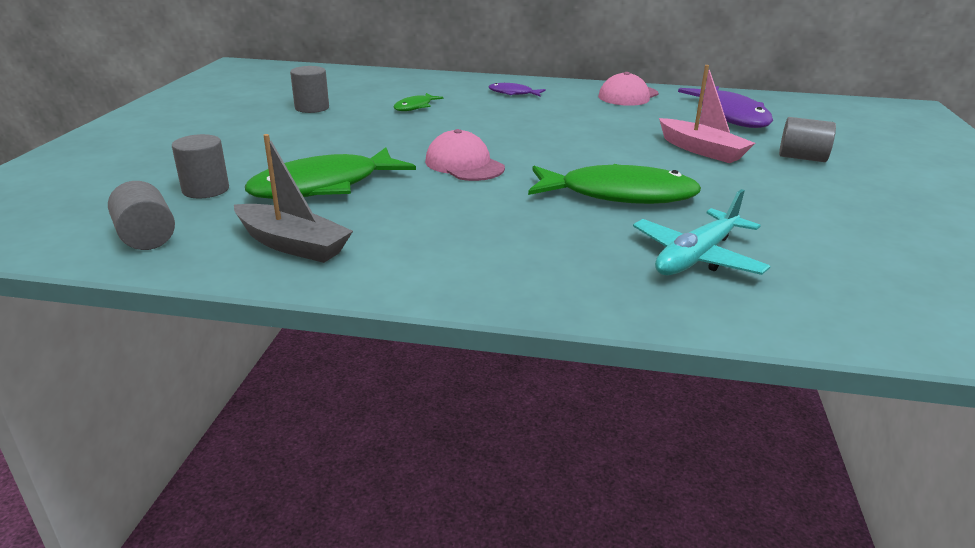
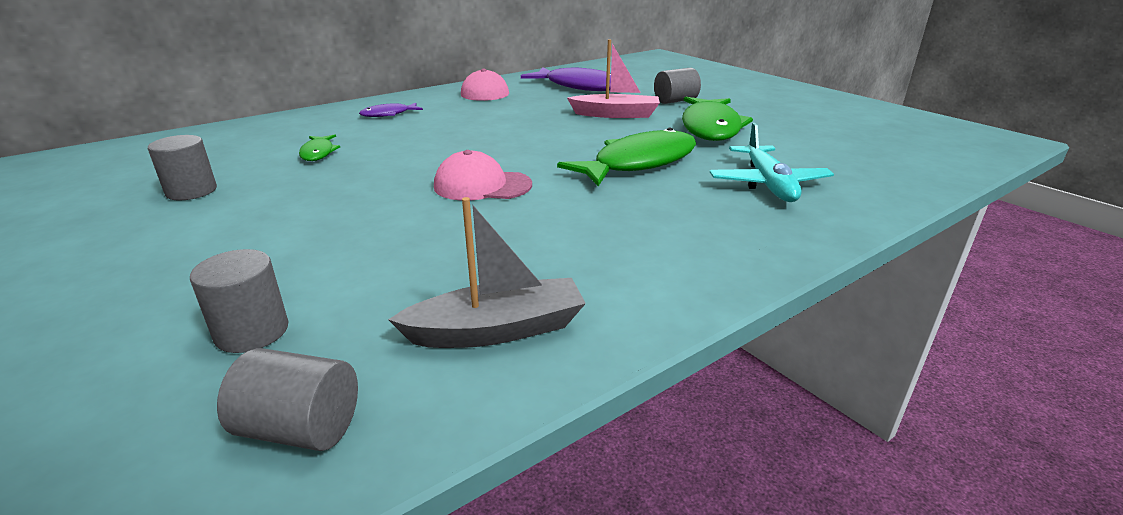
camera: 45 degrees left, 0 degrees up
(324, 186) = (395, 260): green fish -> green fish (710, 128)

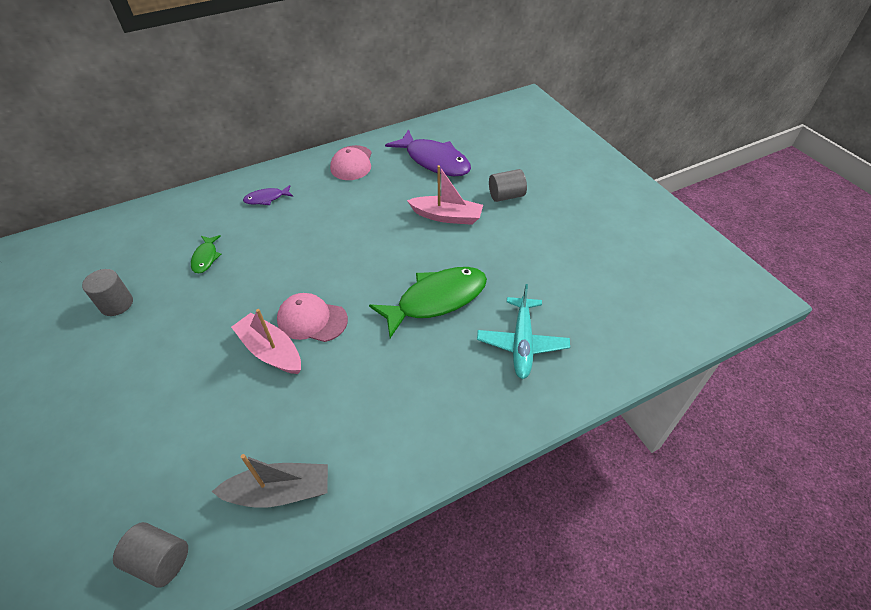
camera: 10 degrees right, 20 degrees up
(252, 332) = (143, 472): grey cylinder -> none
(433, 211) = (271, 351): none -> pink boat
(710, 128) = (516, 248): green fish -> none

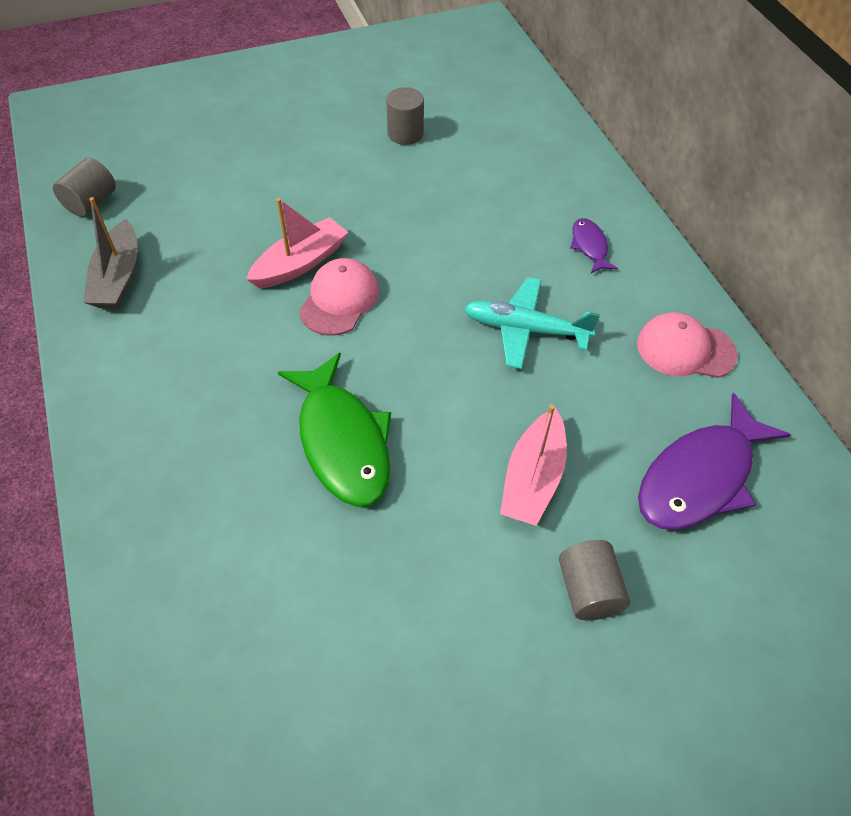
camera: 95 degrees right, 5 degrees up
(206, 258) = (470, 195): green fish -> none
(522, 342) = (231, 544): turquoise plane -> turquoise plane (526, 330)

